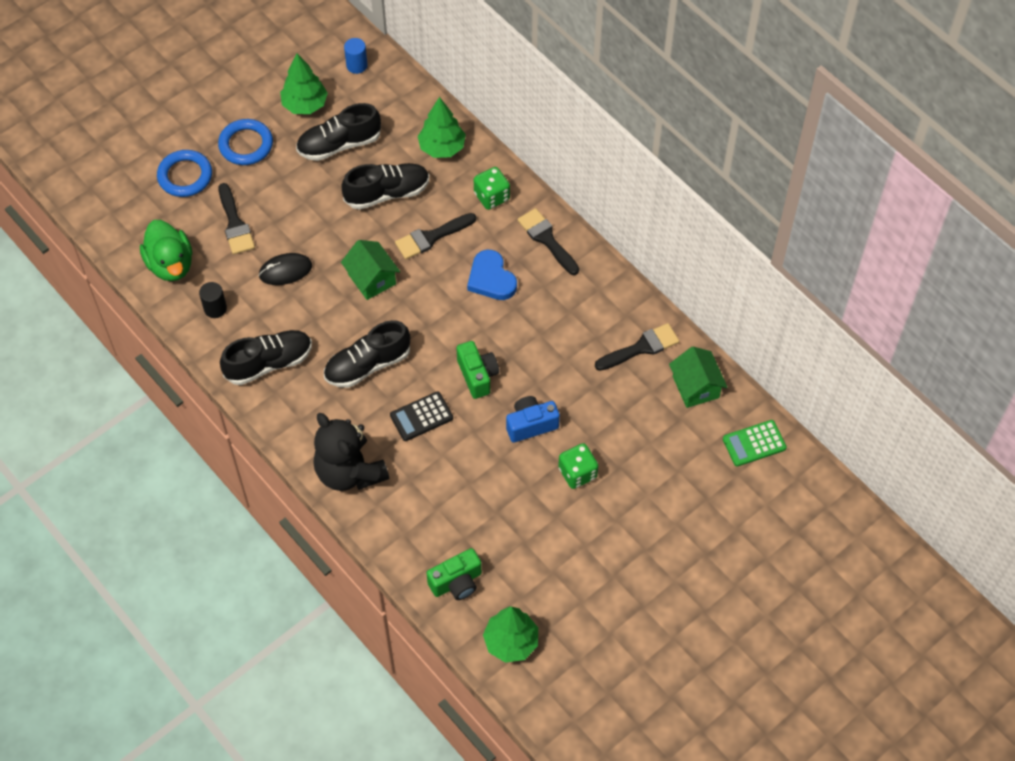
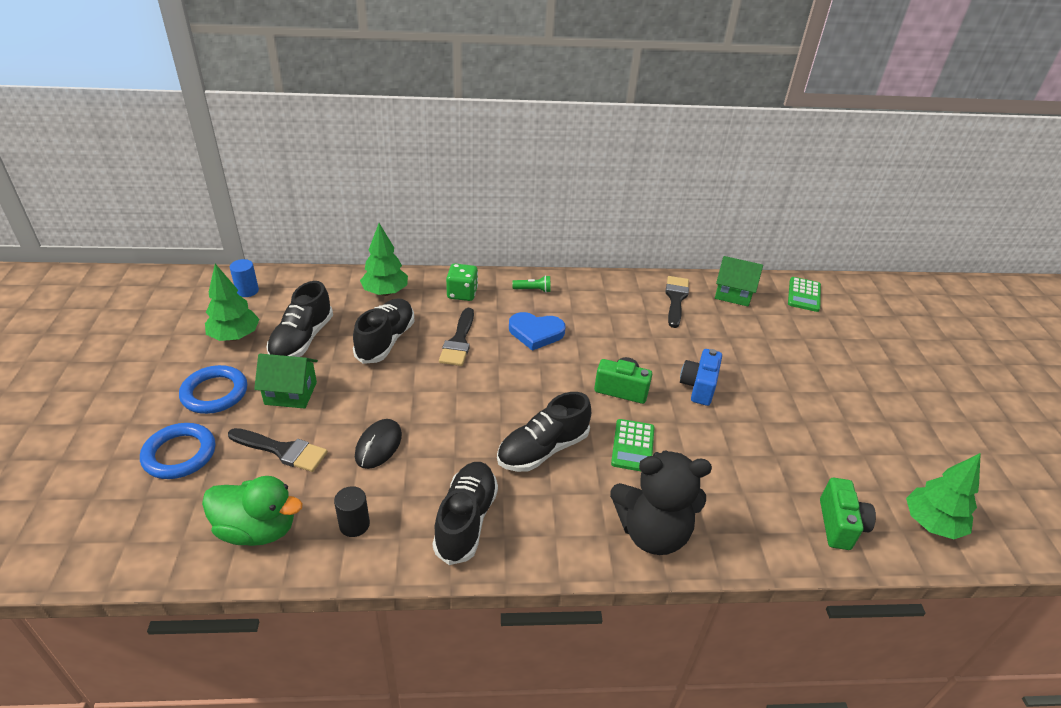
camera: 55 degrees left, 20 degrees down
(367, 365) = (543, 449): black shoe -> black shoe turned 45 degrees clockwise
(372, 279) = (456, 396): green house -> green house (291, 393)
(421, 417) = (632, 446): black calculator -> green calculator
(547, 239) = (533, 290): black brush -> green flashlight
(577, 473) = (768, 387): green dice -> none

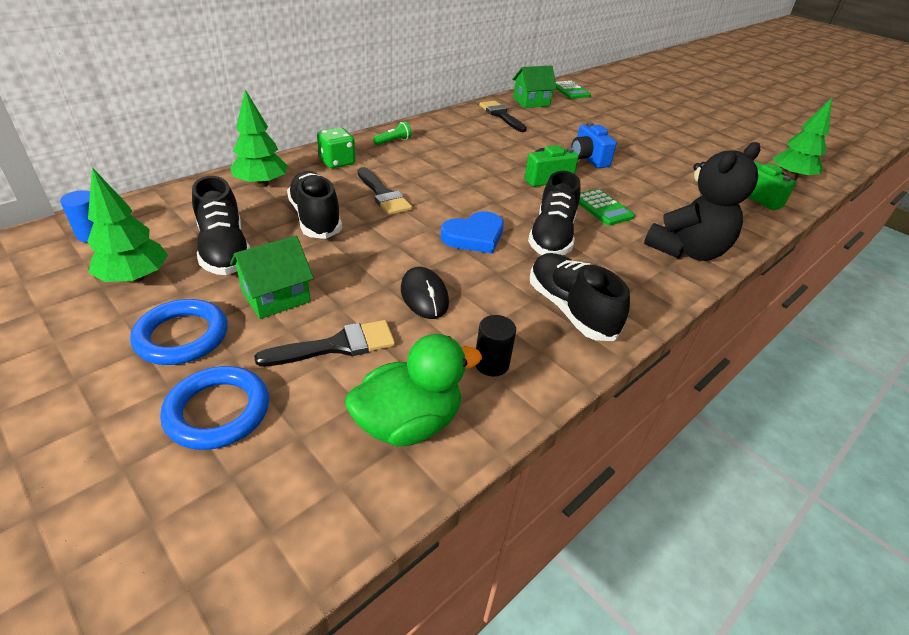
camera: 40 degrees left, 0 degrees up
(536, 333) = (436, 167): blue heart -> blue heart (474, 236)

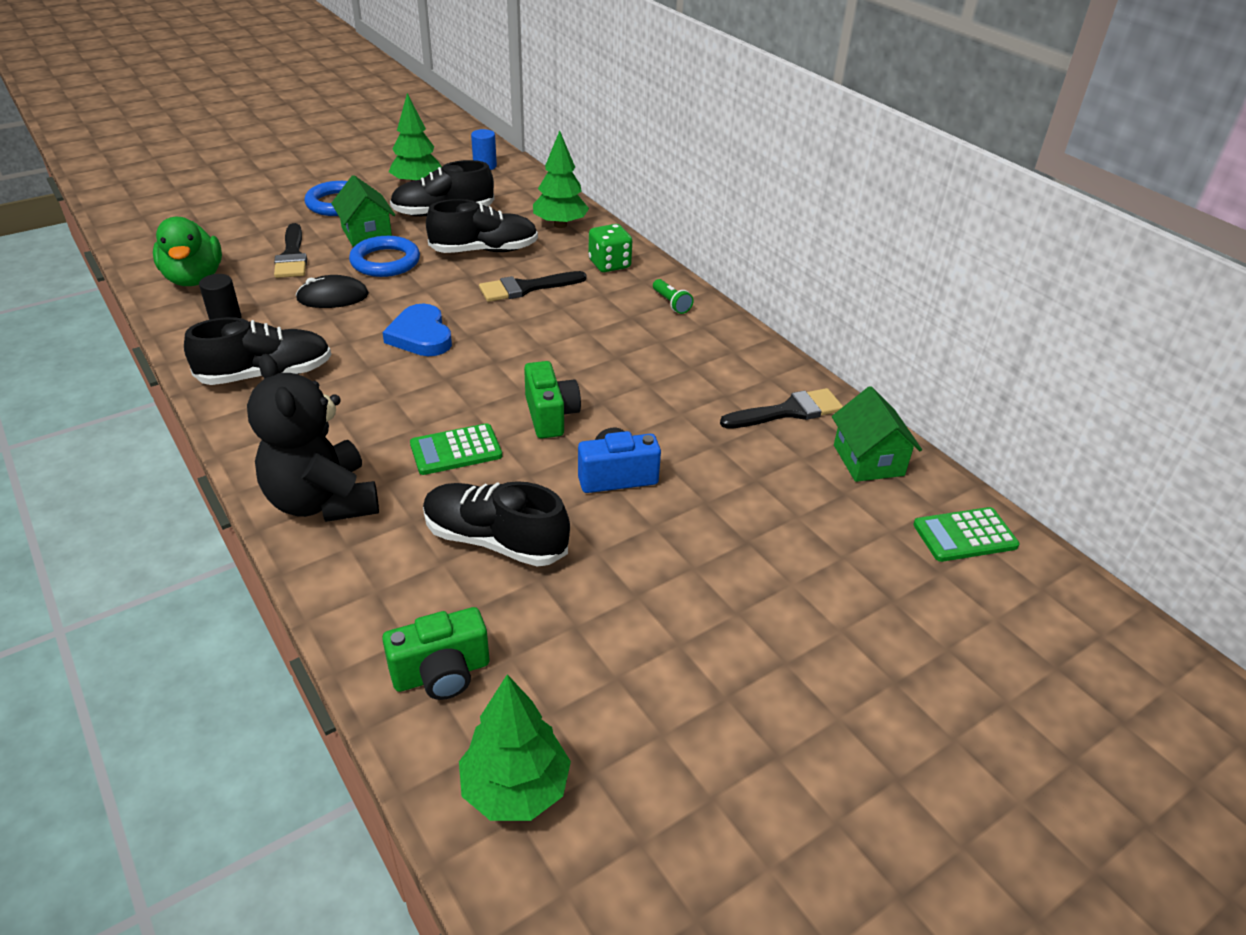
camera: 100 degrees right, 0 degrees up
(218, 411) = (256, 217): blue ring -> blue ring (385, 261)
(552, 237) = (400, 390): black shoe -> black shoe (495, 540)

